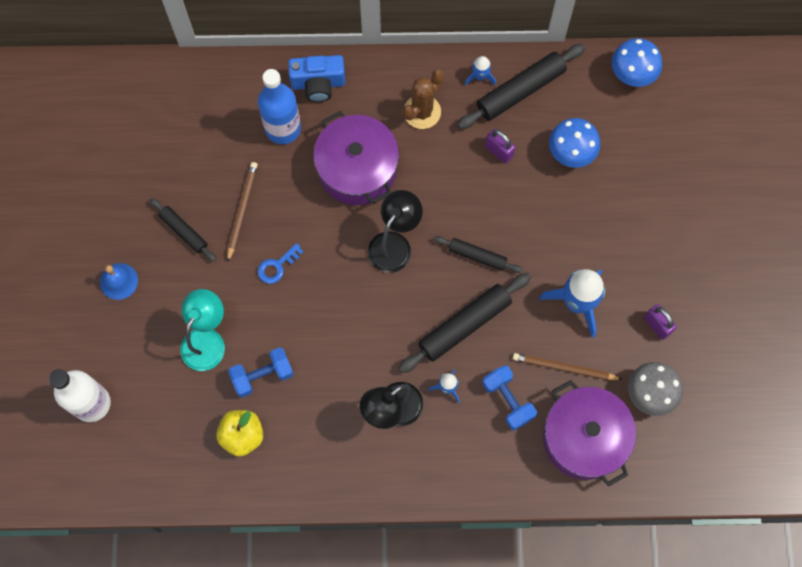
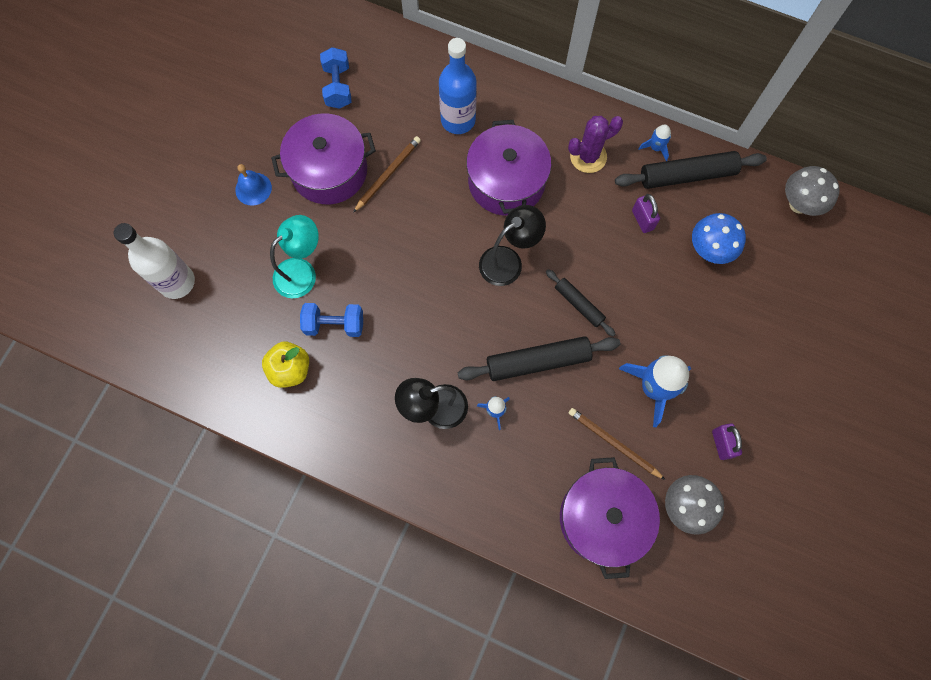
camera: 25 degrees right, 0 degrees up
(184, 231) = (329, 171): black rolling pin -> purple pot
(277, 266) = (395, 235): blue key -> none
(318, 84) = (507, 95): blue camera -> none
(422, 112) = (588, 157): brown cactus -> purple cactus
(508, 400) = (546, 449): blue dumbbell -> blue dumbbell (338, 87)
(632, 75) = (798, 204): blue mushroom -> grey mushroom

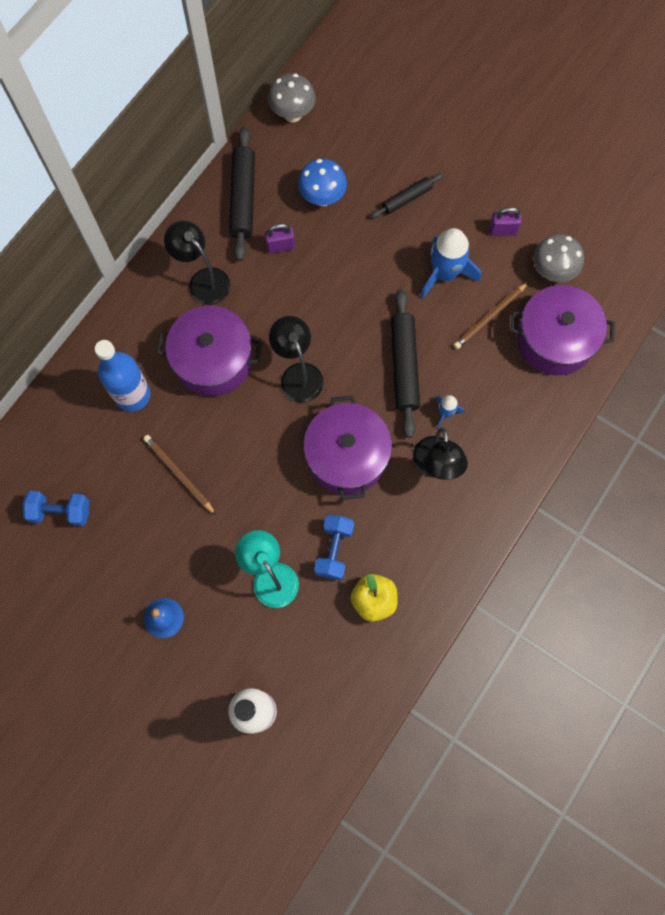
camera: 80 degrees left, 0 degrees up
(329, 171) = (161, 534): purple pot -> purple pot (347, 456)
(579, 304) = (354, 319): black rolling pin -> black rolling pin (407, 199)
(588, 157) = (203, 280): purple cactus -> black lamp
(655, 148) = (207, 218): blue rocket -> none

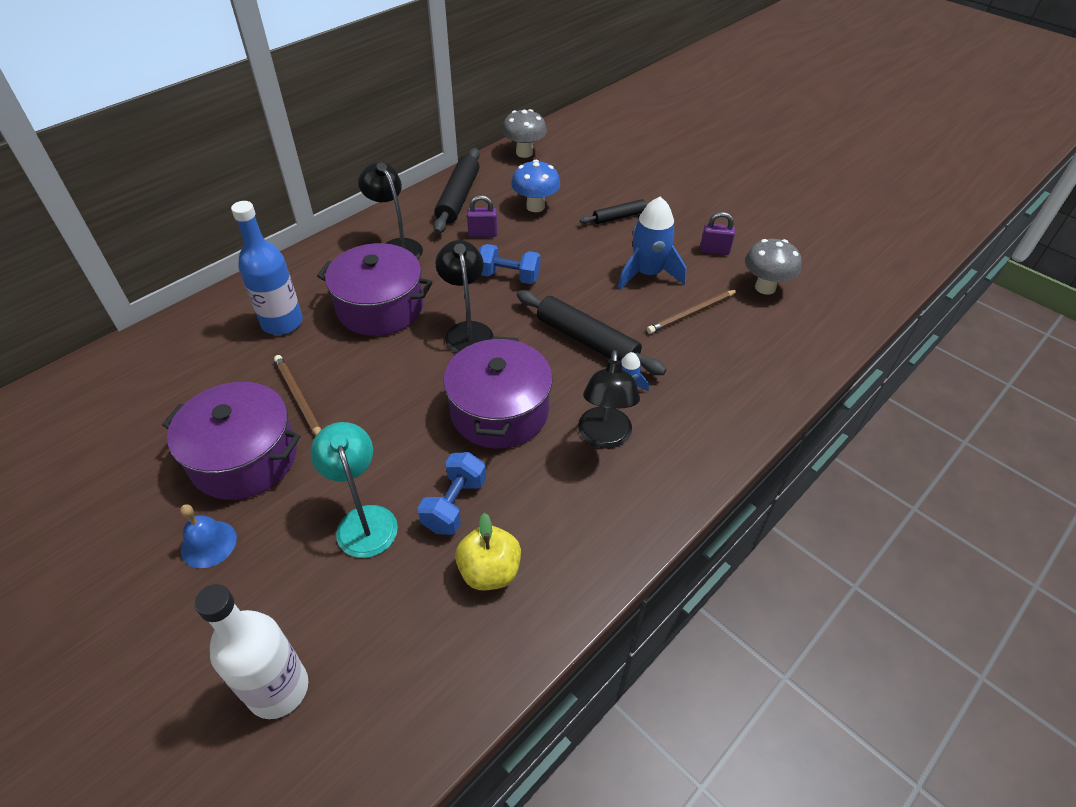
camera: 10 degrees right, 25 degrees down
(61, 512) = (148, 412): blue dumbbell -> blue dumbbell (509, 277)
(404, 366) = (587, 341): black rolling pin -> black rolling pin turned 60 degrees counterclockwise
(554, 340) = (764, 342): purple pot -> purple pot (244, 458)

